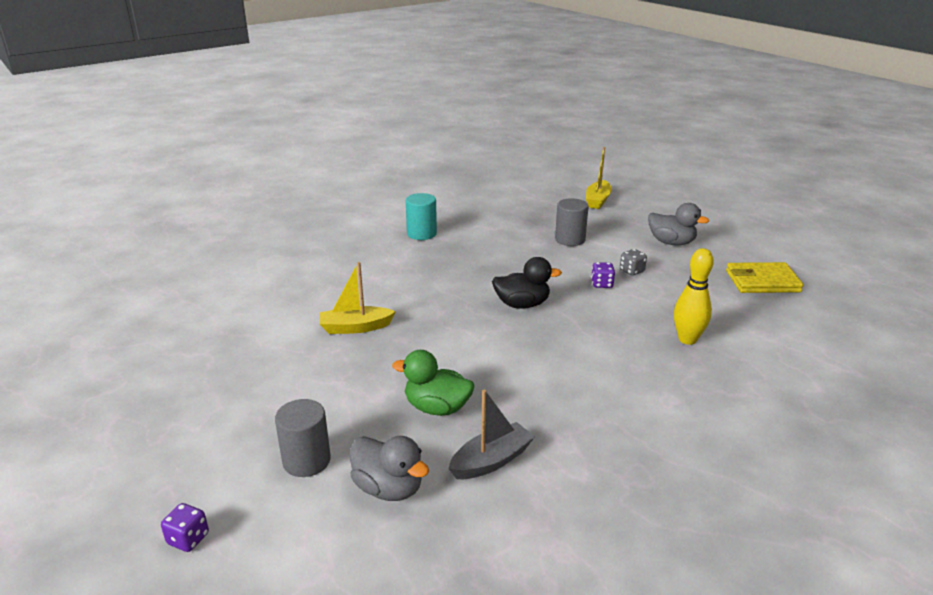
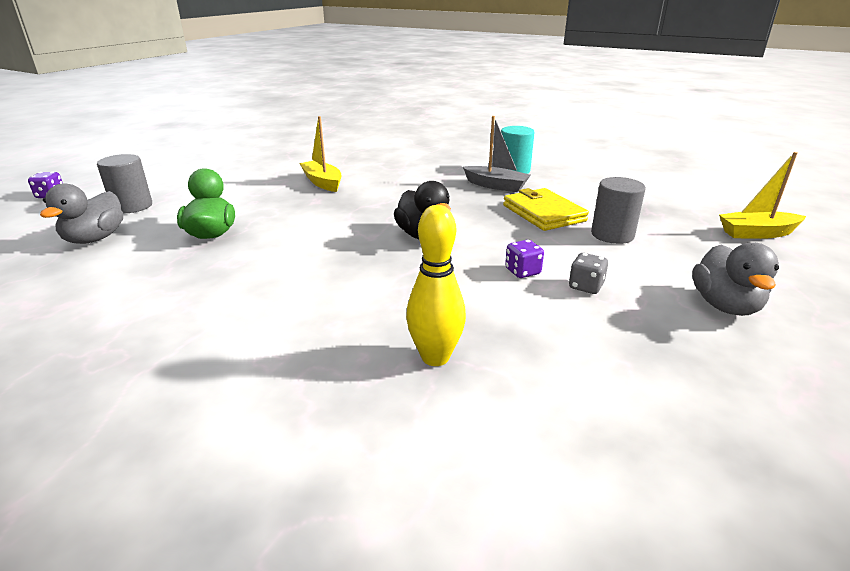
camera: 65 degrees right, 0 degrees up
(491, 461) = (131, 271): grey boat -> grey boat (496, 186)
(762, 281) = (724, 421): yellow wallet -> yellow wallet (543, 213)

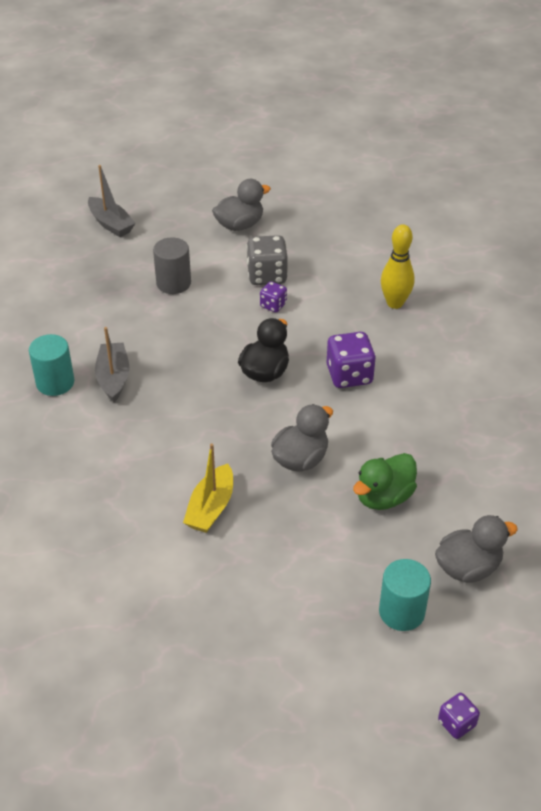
camera: 125 degrees left, 15 degrees up
(132, 206) = (401, 612): grey cylinder -> turquoise cylinder
(306, 218) = (300, 459): none -> grey duck
(359, 272) = (349, 375): none -> purple dice
(543, 213) = (160, 327): yellow wallet -> none
(585, 286) = (267, 275): grey dice -> grey dice, size x1.80
(757, 233) = (111, 224): yellow boat -> grey boat

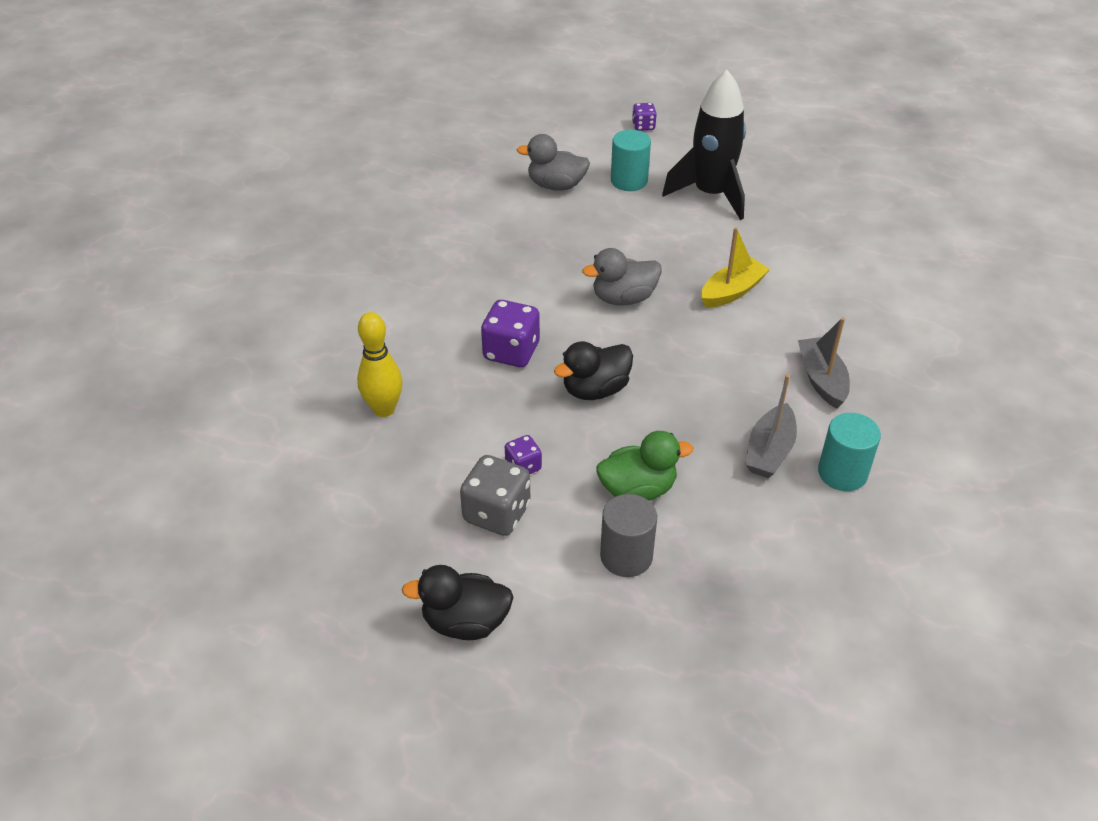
camera: 150 degrees left, 0 degrees up
(111, 224) = (659, 725): grey boat -> grey boat (821, 379)
(239, 225) = (465, 622): grey duck -> black duck
(302, 633) = (711, 194): none -> black rocket
(384, 497) = (576, 246): green duck -> green duck (638, 490)

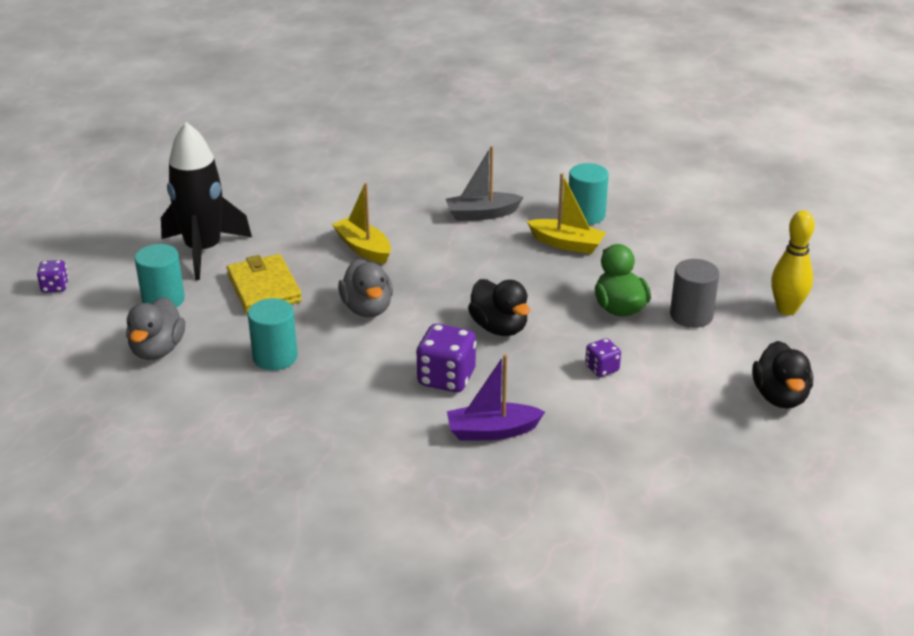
camera: 90 degrees left, 10 degrees down
(384, 409) = (535, 461): yellow bowling pin -> yellow bowling pin (786, 309)
(430, 381) = (492, 431): none -> purple boat
(497, 513) = (660, 383): grey dice -> none
(545, 247) = (275, 357): none -> turquoise cylinder
(653, 233) = (264, 288): none -> yellow wallet
(769, 451) = (567, 244): grey boat -> yellow boat

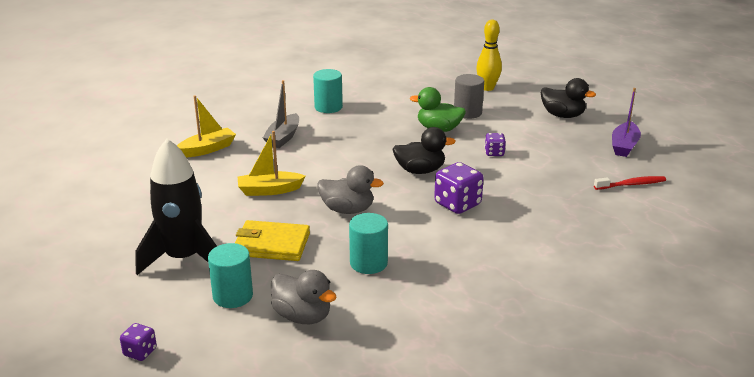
camera: 60 degrees left, 5 degrees down
(492, 431) = (526, 205): purple boat -> purple boat (624, 146)
(567, 244) = (353, 122): yellow boat -> yellow boat (207, 149)
(635, 510) = (631, 184): none -> red toothbrush

